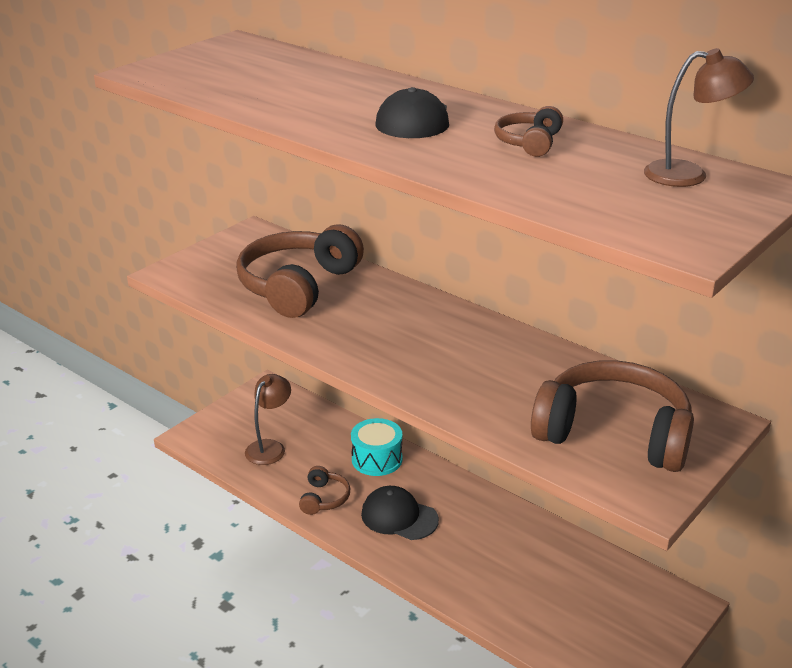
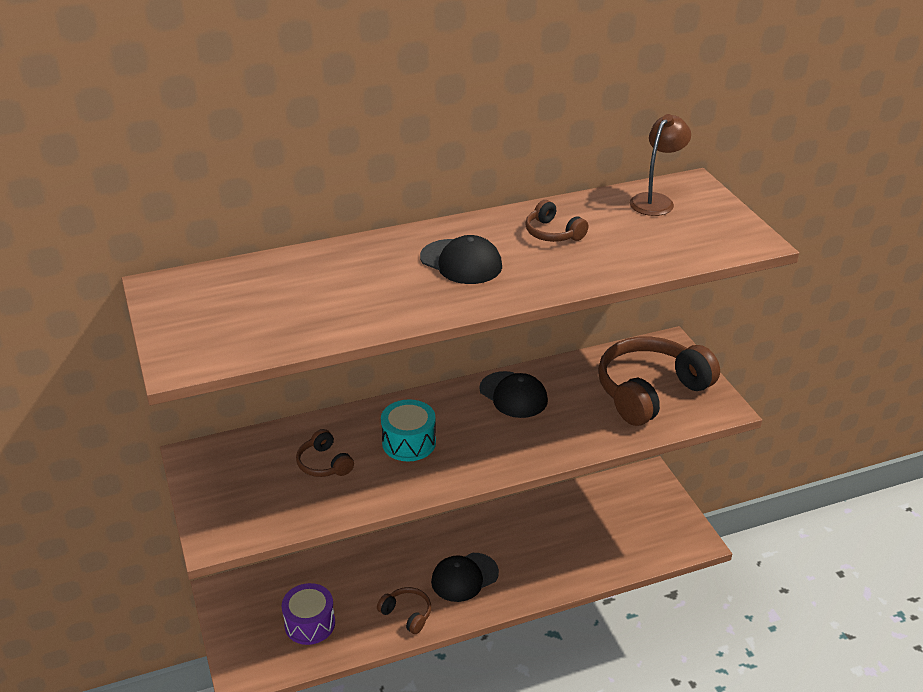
camera: 60 degrees left, 5 degrees up
(270, 447) = (310, 624): brown lamp -> purple drum
(298, 286) = (324, 464): brown headphones -> brown headphones, size x0.46
(377, 459) = (386, 560): turquoise drum -> turquoise drum (409, 442)
(500, 348) = (513, 395): none -> black cap

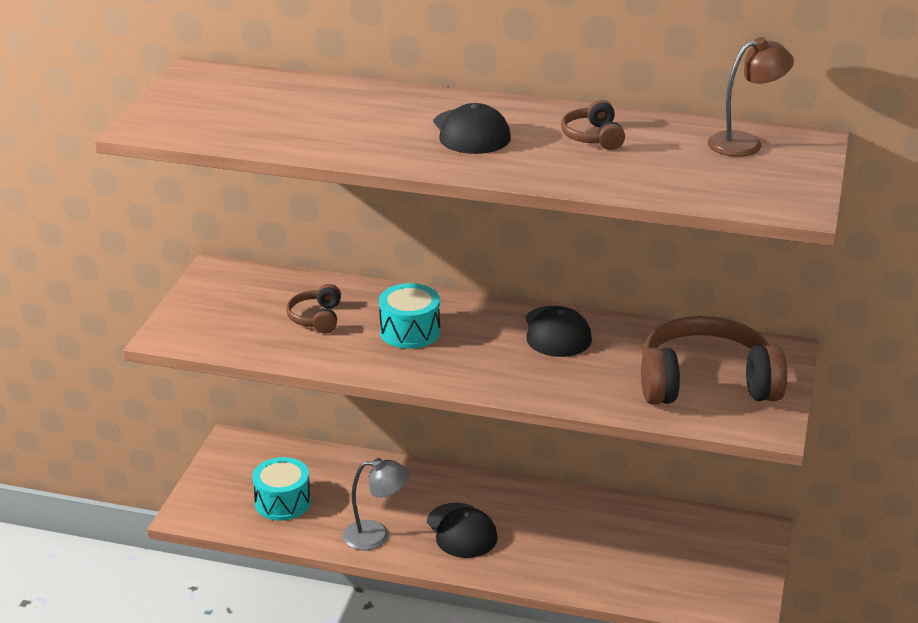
camera: 35 degrees right, 5 degrees down
(310, 624) = (282, 502): purple drum -> turquoise drum
(407, 614) = (376, 535): brown headphones -> grey lamp
(464, 577) = (461, 531): black cap -> black cap turned 120 degrees counterclockwise

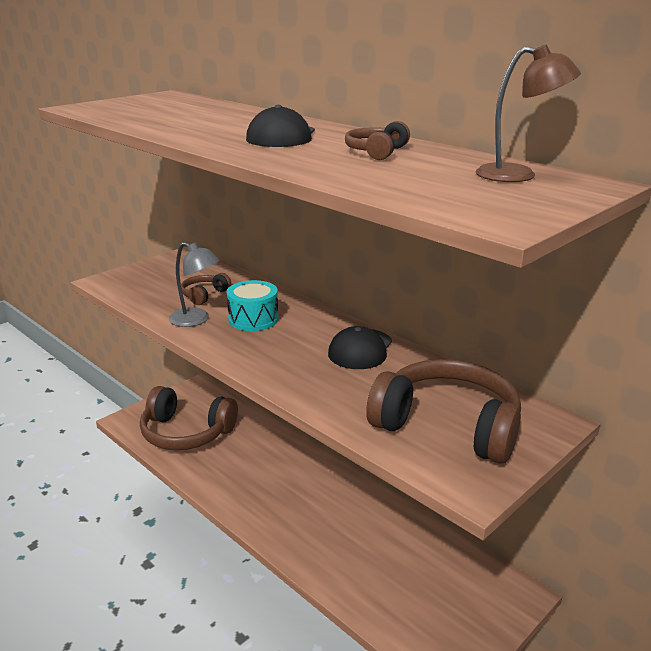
camera: 30 degrees right, 5 degrees down
(282, 502) = (186, 433): turquoise drum -> brown headphones
(376, 535) = (219, 477): grey lamp -> grey lamp (196, 320)
(461, 531) = (278, 497): black cap -> none

